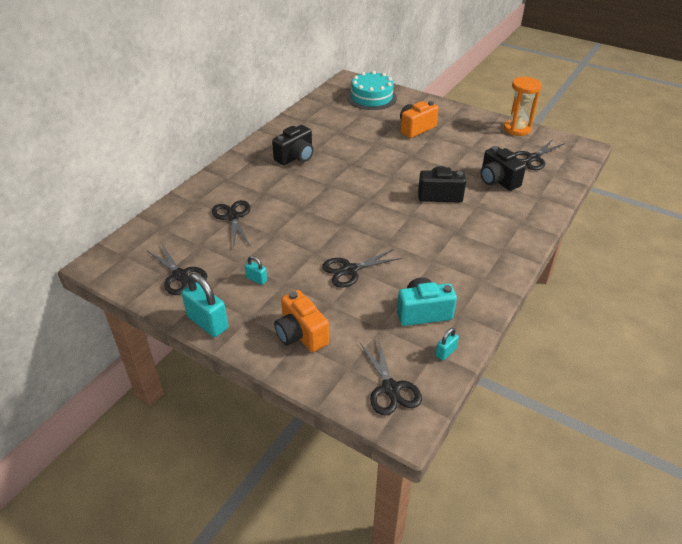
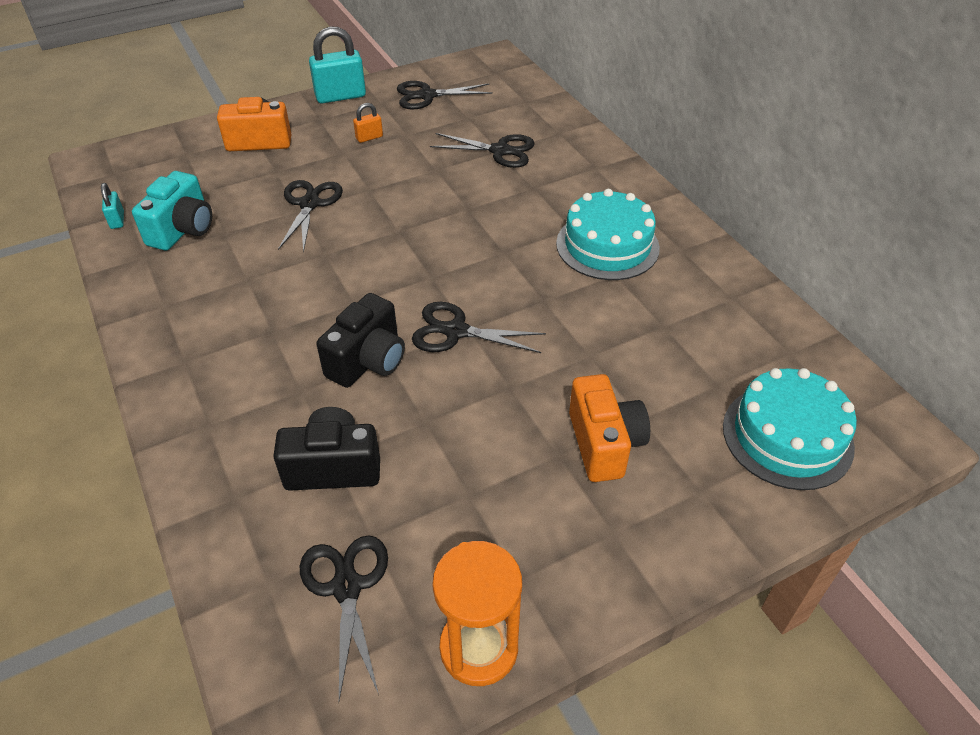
camera: 120 degrees right, 5 degrees up
(256, 279) = (369, 137): turquoise padlock -> orange padlock
(295, 157) = (607, 245): black camera -> turquoise cake
(390, 388) = (131, 168): black scissors -> black scissors (456, 331)

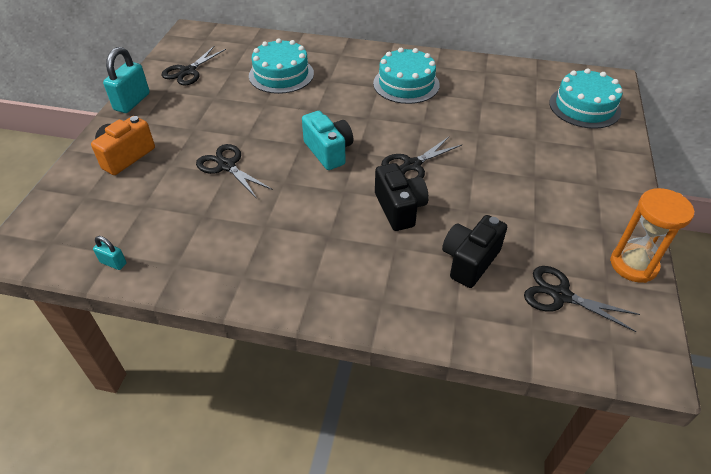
camera: 50 degrees left, 0 degrees up
(183, 230) = (173, 233): turquoise camera -> turquoise camera (328, 151)
(369, 137) = (195, 112): orange padlock -> none
(500, 151) = (281, 74): black scissors -> turquoise cake
(604, 444) = (541, 159): orange camera -> none

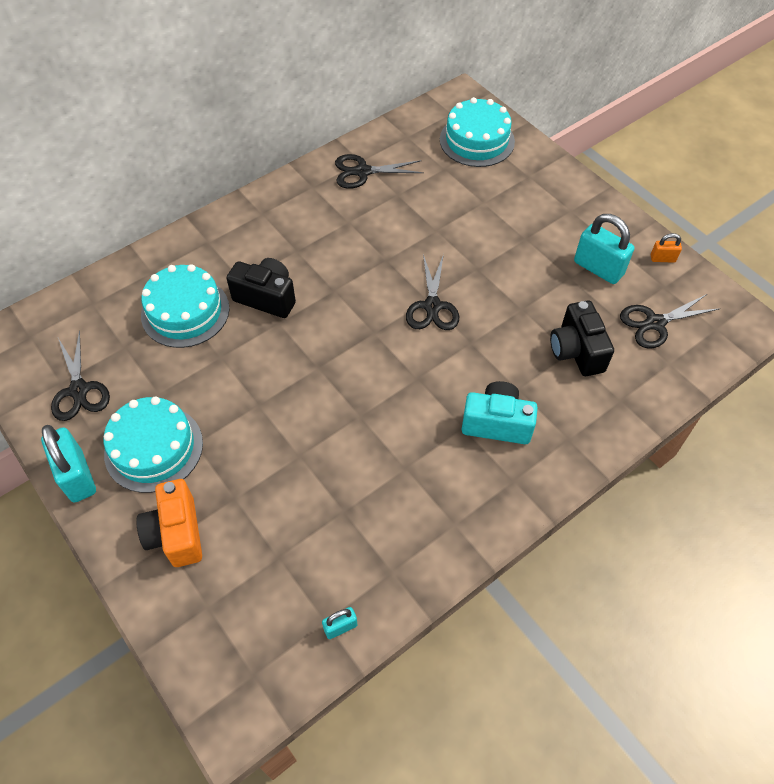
camera: 50 degrees left, 10 degrees up
(226, 166) = (288, 449): black scissors -> black scissors (362, 172)
(328, 151) = (351, 353): turquoise camera -> turquoise camera (497, 423)
(399, 208) = (477, 354): black camera -> black camera (266, 297)
(406, 84) = (315, 228): turquoise cake -> turquoise cake (154, 448)
(566, 231) = (598, 268): none -> turquoise padlock
(633, 265) = (662, 258): orange hourglass -> orange padlock

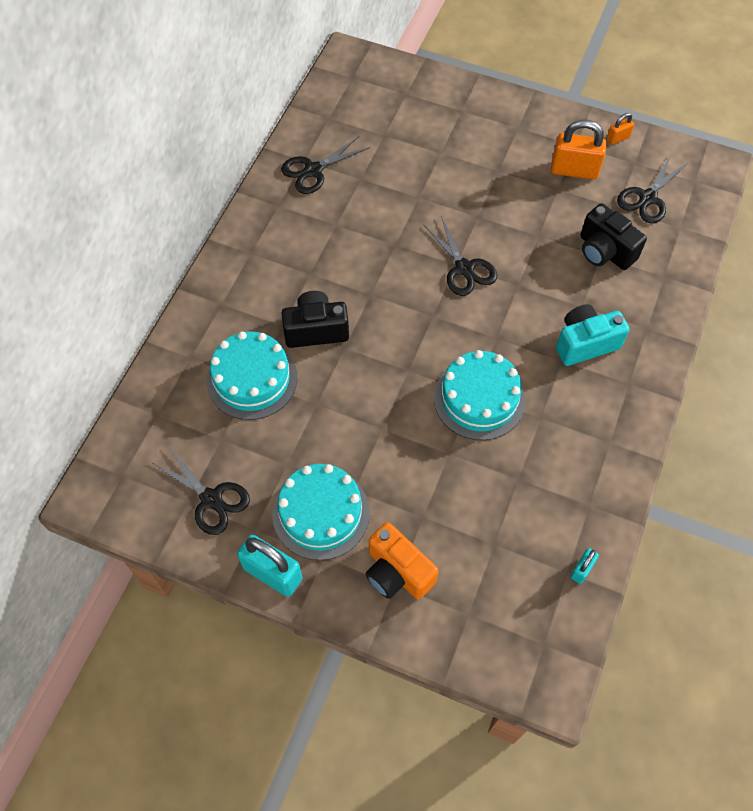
camera: 30 degrees left, 5 degrees up
(477, 140) = (393, 95): turquoise cake -> turquoise cake (479, 398)
(598, 268) = (574, 170): turquoise padlock -> orange padlock

